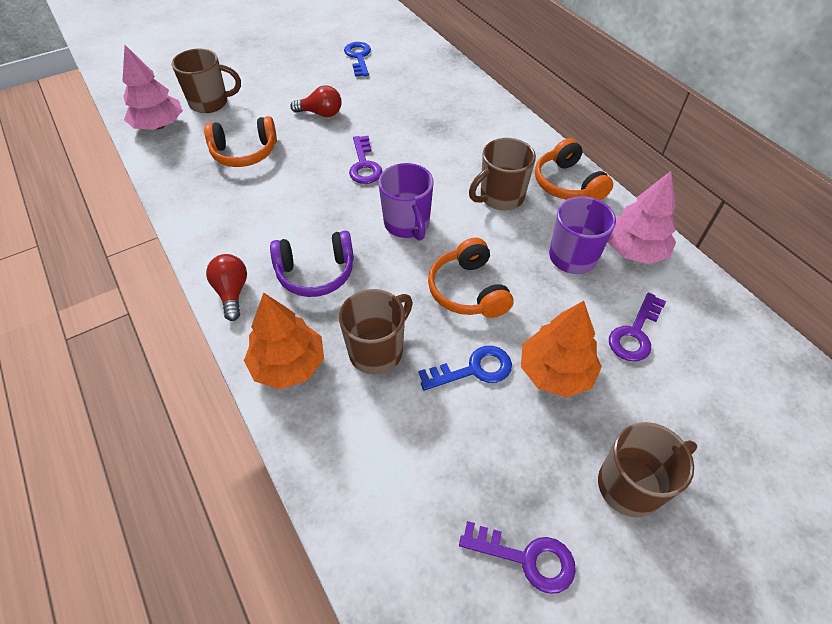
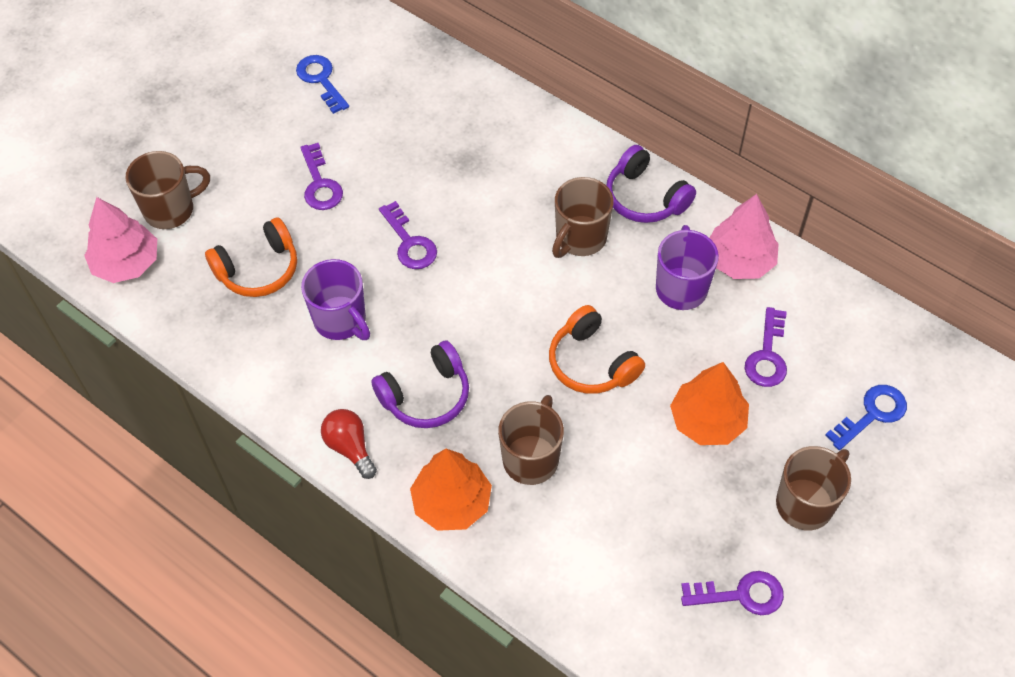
camera: 20 degrees left, 5 degrees up
(321, 113) = (320, 184): red light bulb -> purple key
(407, 224) = (495, 305): purple mug -> purple mug (341, 320)
(473, 370) = (631, 445): blue key -> blue key (872, 414)
(567, 184) = (645, 198): orange headphones -> purple headphones

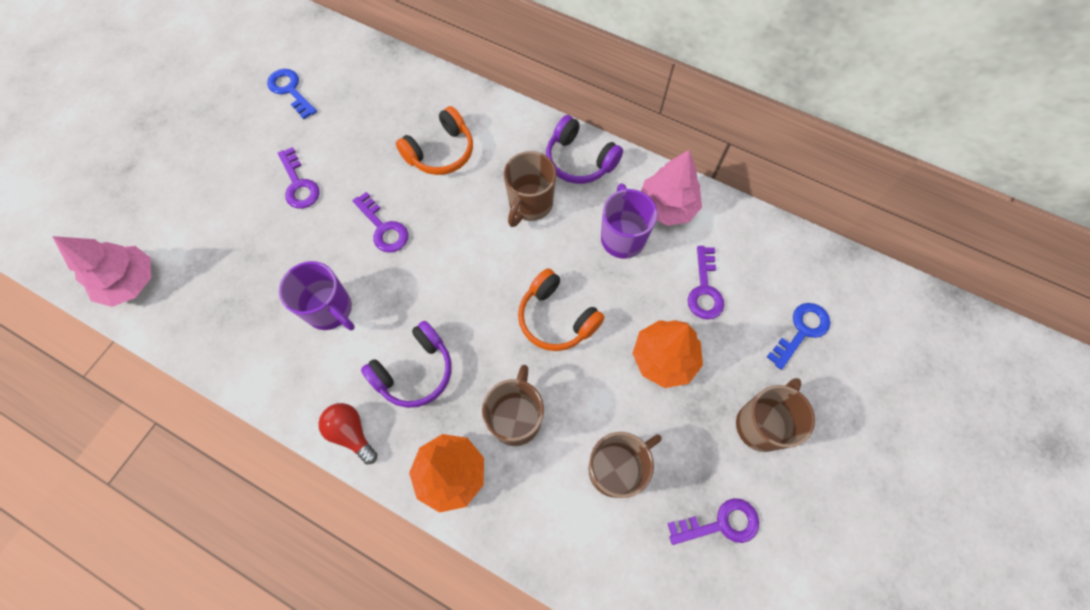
camera: 10 degrees left, 10 degrees up
(171, 210) = (167, 226): brown mug -> brown mug (616, 469)
(258, 269) = (251, 271): orange headphones -> orange headphones (441, 152)

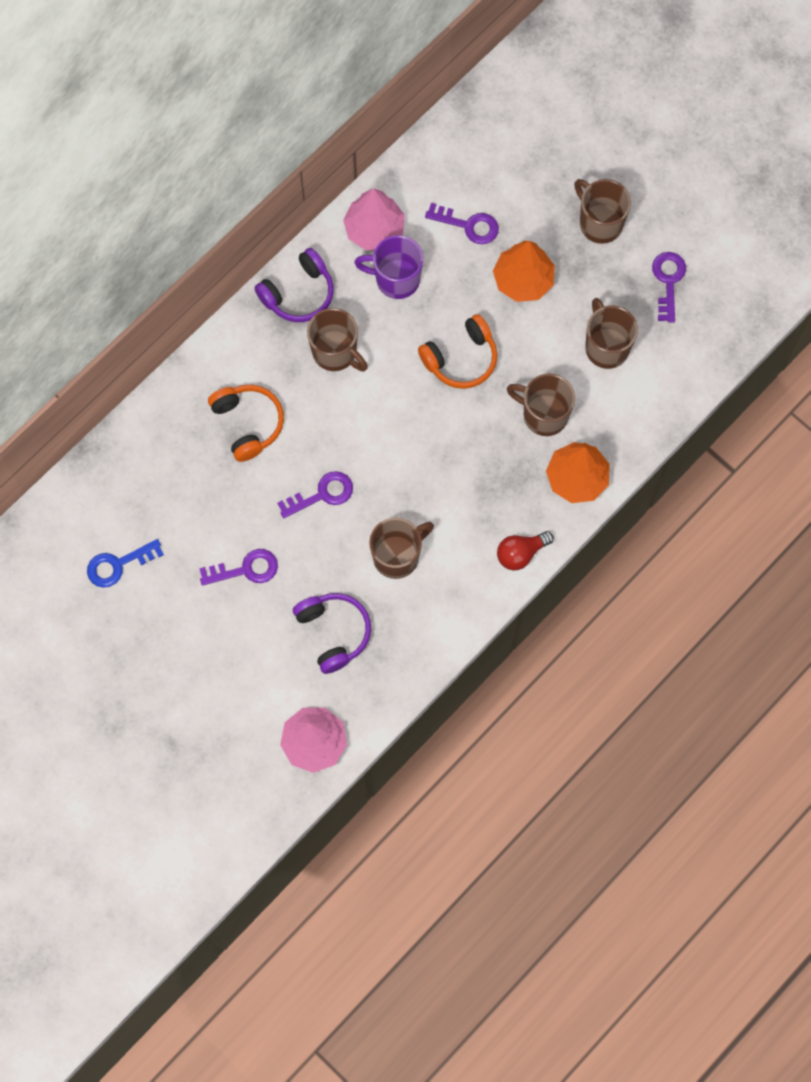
camera: 75 degrees left, 5 degrees up
(330, 310) = (397, 556): purple mug -> brown mug
(415, 371) = (478, 491): purple headphones -> purple headphones (333, 632)
(801, 331) = (529, 160): blue key -> none

